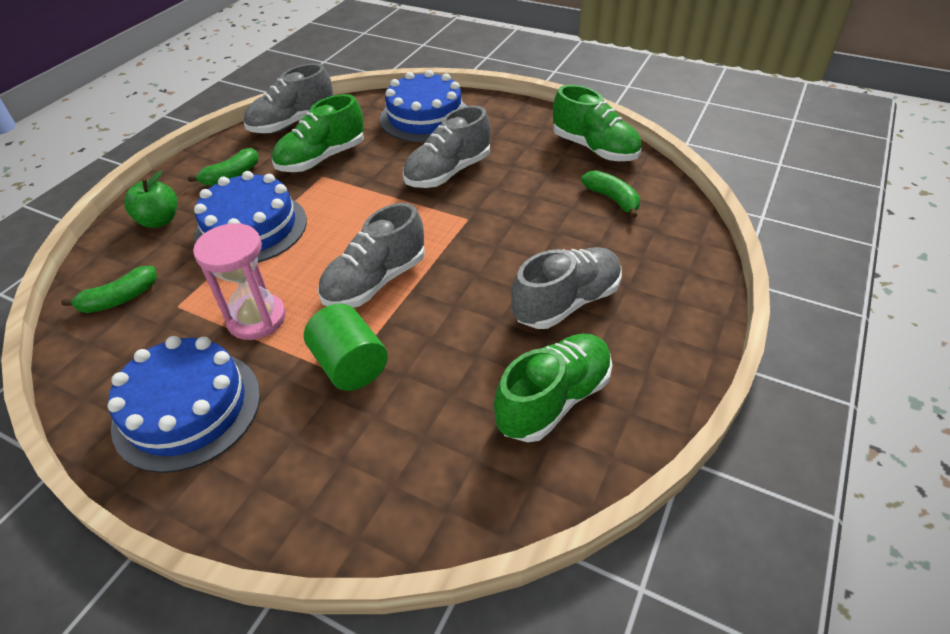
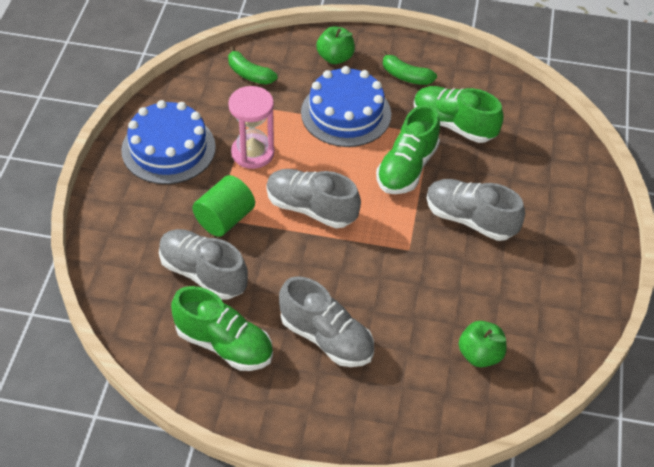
camera: 70 degrees right, 5 degrees up
(292, 123) = (499, 86): grey shoe -> grey shoe (203, 273)
(425, 117) = (555, 179): blue cake -> none
(594, 149) = (561, 330): green shoe -> green shoe (407, 168)
(612, 199) = (480, 355): green banana -> green apple

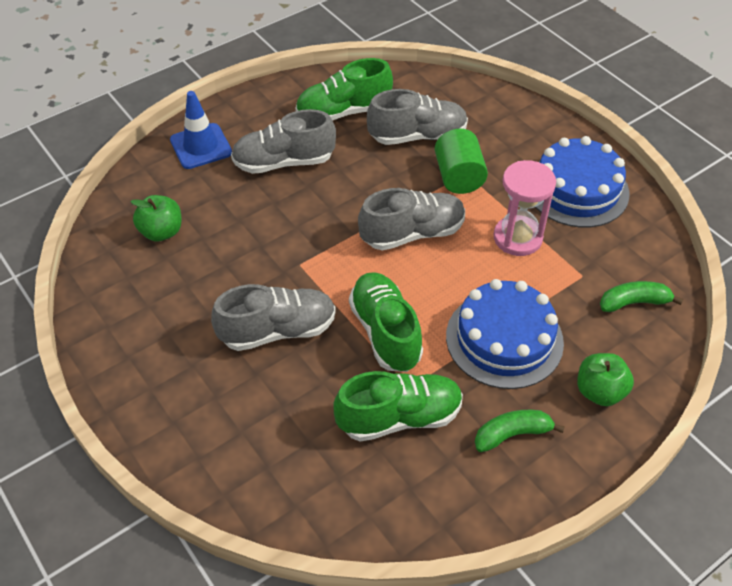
camera: 135 degrees right, 0 degrees up
(373, 413) = (201, 146): none -> blue traffic cone

